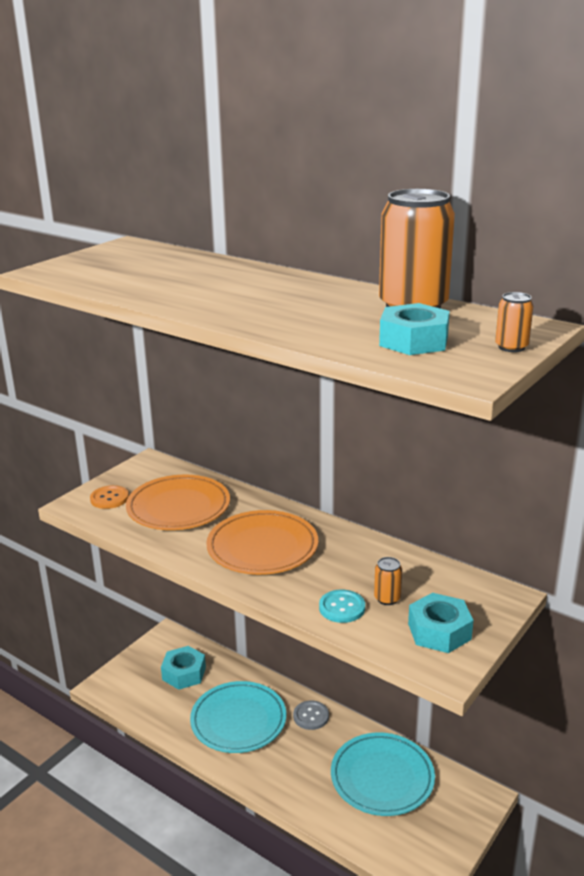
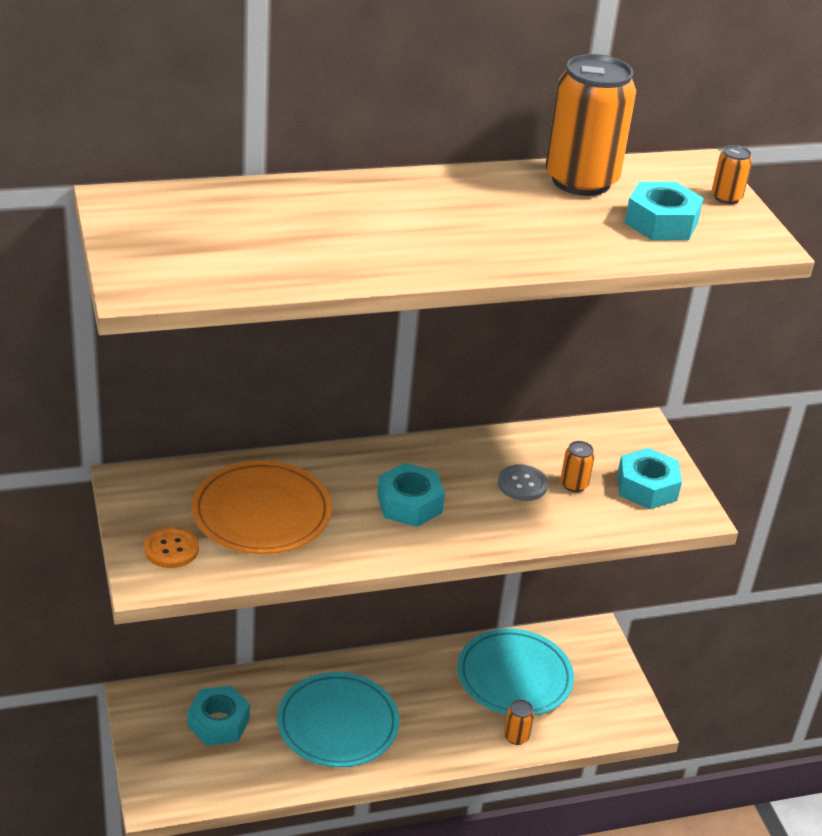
camera: 55 degrees left, 10 degrees up
(262, 548) = (409, 504): orange plate -> turquoise nut
(311, 716) = (391, 671): grey button -> grey button (522, 484)
(329, 812) = (516, 736): none -> orange can
(342, 608) = (558, 515): turquoise button -> none

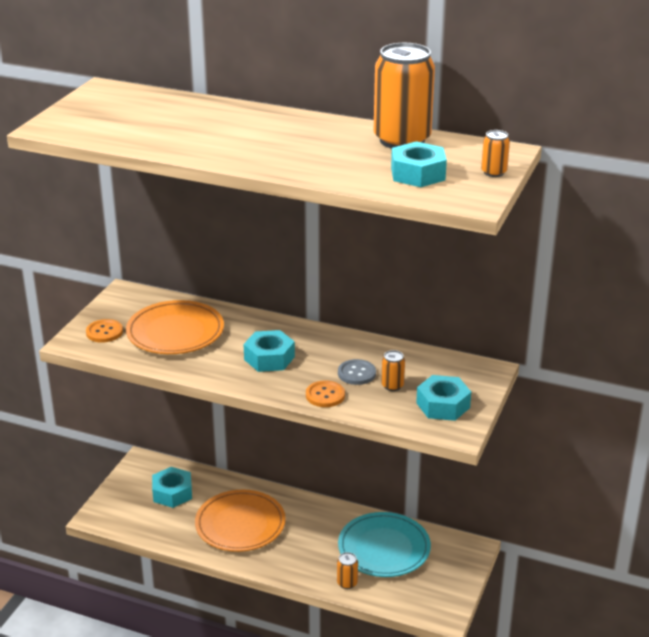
camera: 40 degrees right, 5 degrees down
(337, 724) = (240, 525): turquoise plate -> orange plate
(521, 526) = (325, 395): none -> orange button

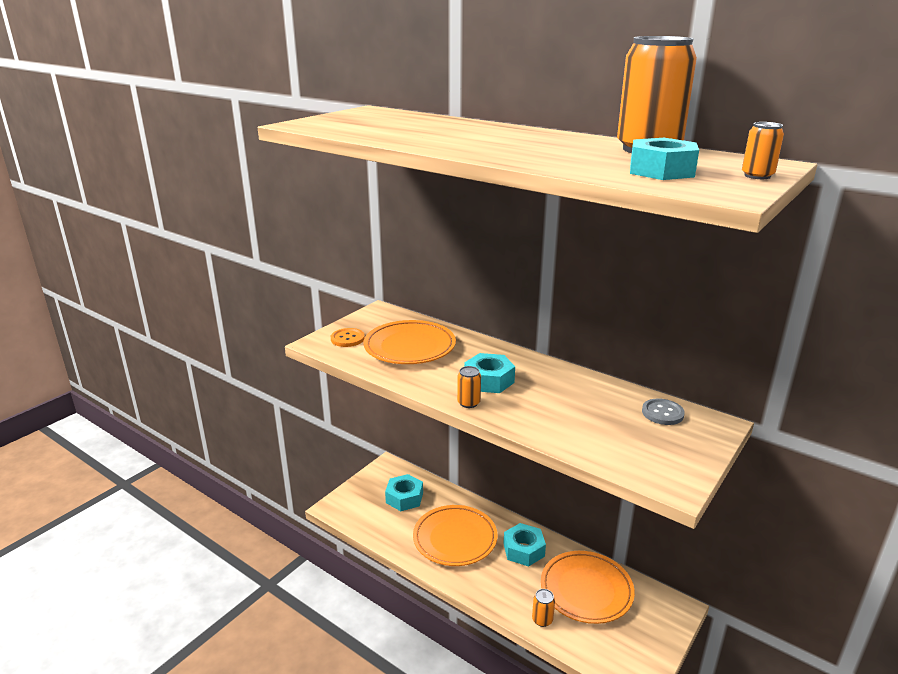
camera: 15 degrees right, 5 degrees down
(325, 395) = (534, 423): orange button -> none
(356, 373) = (573, 407): grey button -> grey button (662, 413)
(384, 549) = (586, 590): turquoise plate -> orange plate
(392, 386) = (609, 424): orange can -> orange can (468, 403)
(443, 405) = (662, 453): turquoise nut -> turquoise nut (523, 550)

